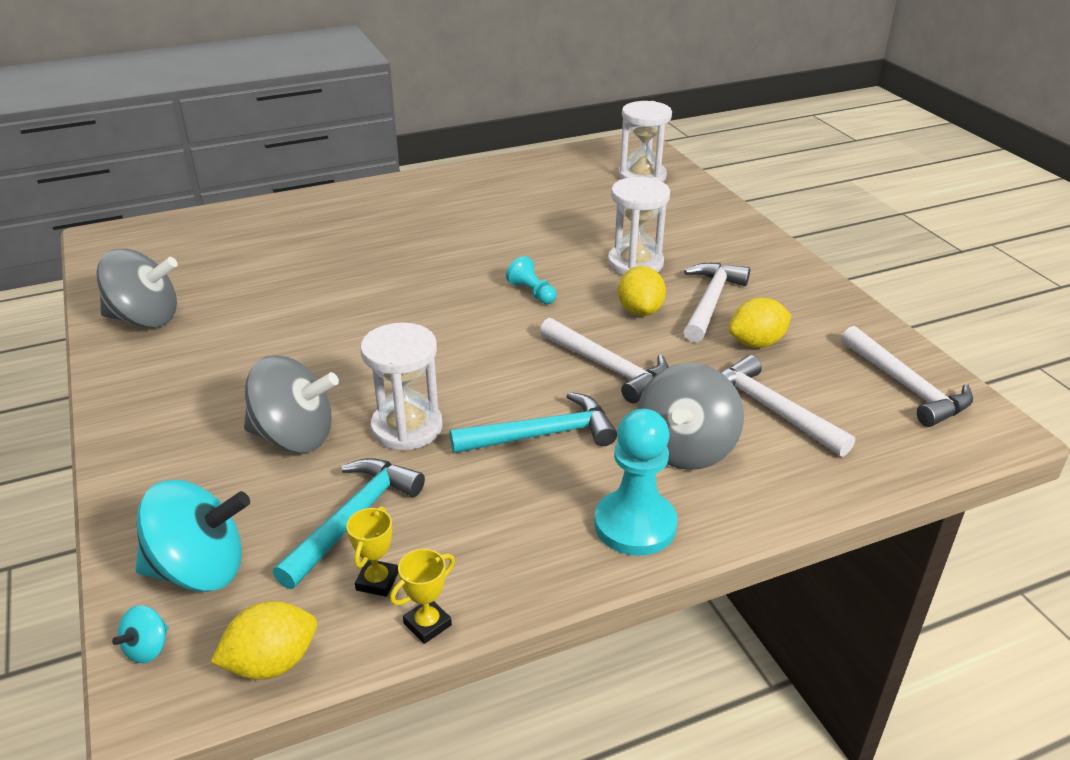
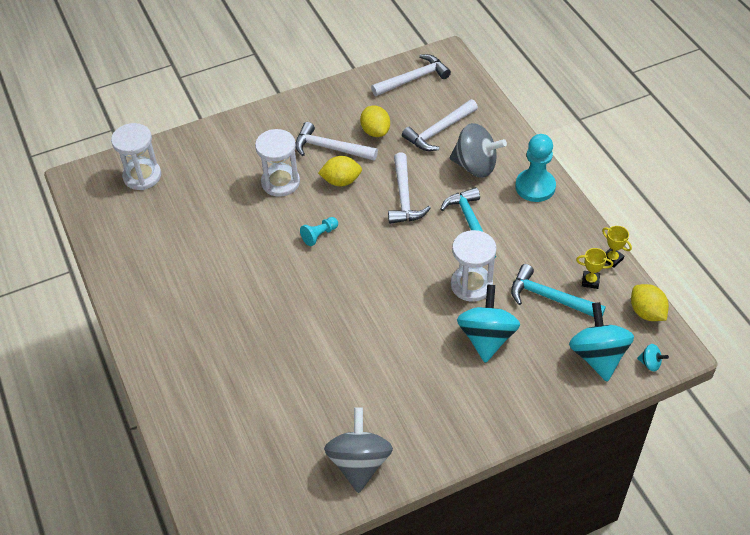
camera: 90 degrees left, 15 degrees up
(294, 437) = (486, 338): grey spinning top -> turquoise spinning top
(607, 367) = (404, 196): white hammer -> white hammer turned 135 degrees clockwise

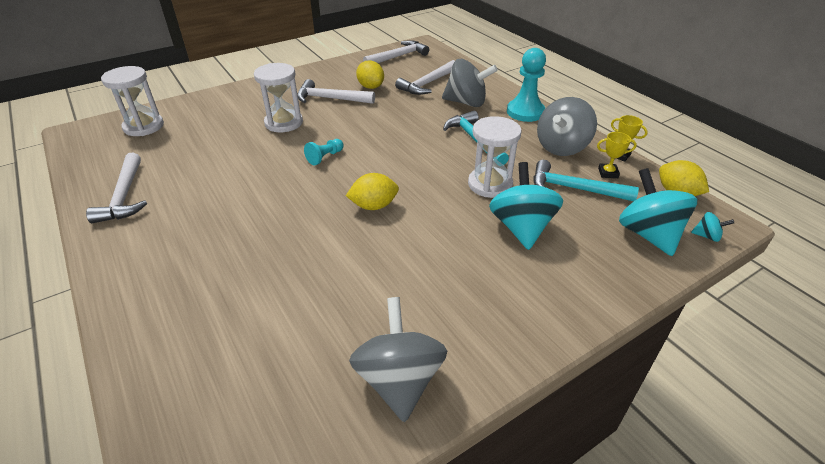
camera: 10 degrees left, 10 degrees down
(341, 181) = (343, 119): yellow lemon -> yellow lemon (374, 206)
(404, 196) = (405, 125): white hammer -> white hammer (125, 196)
(557, 242) = (561, 147): none -> grey spinning top

